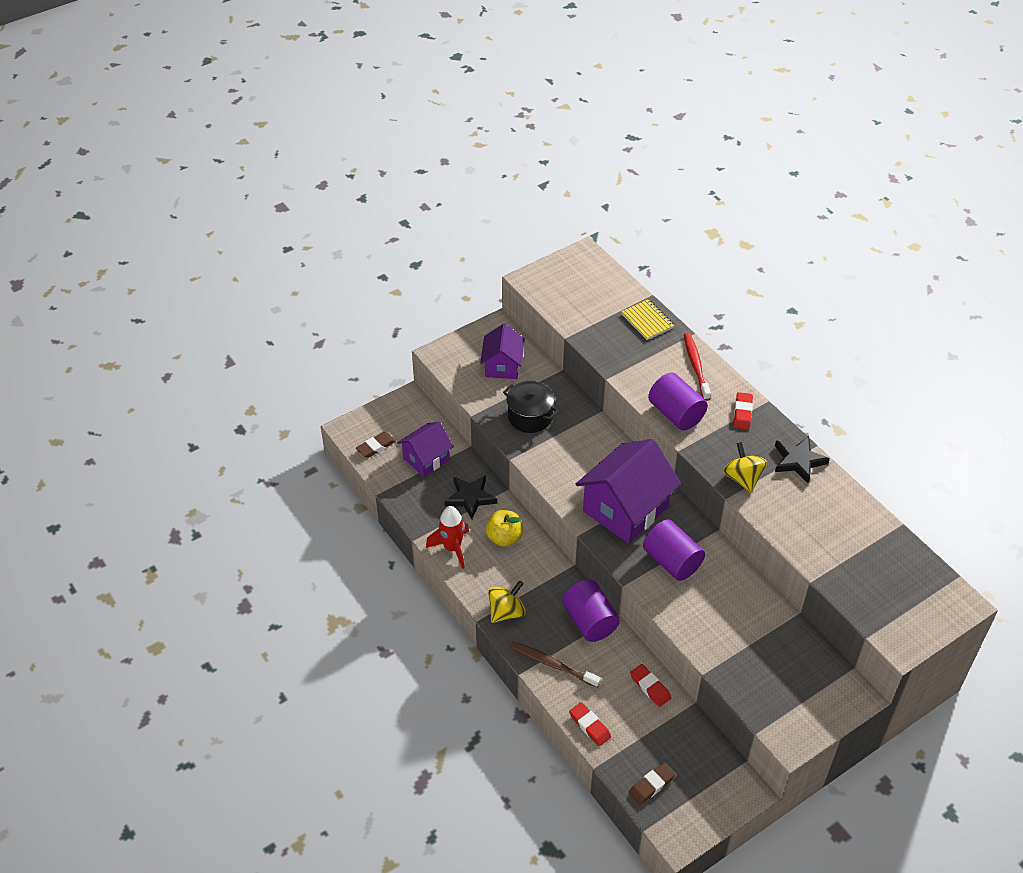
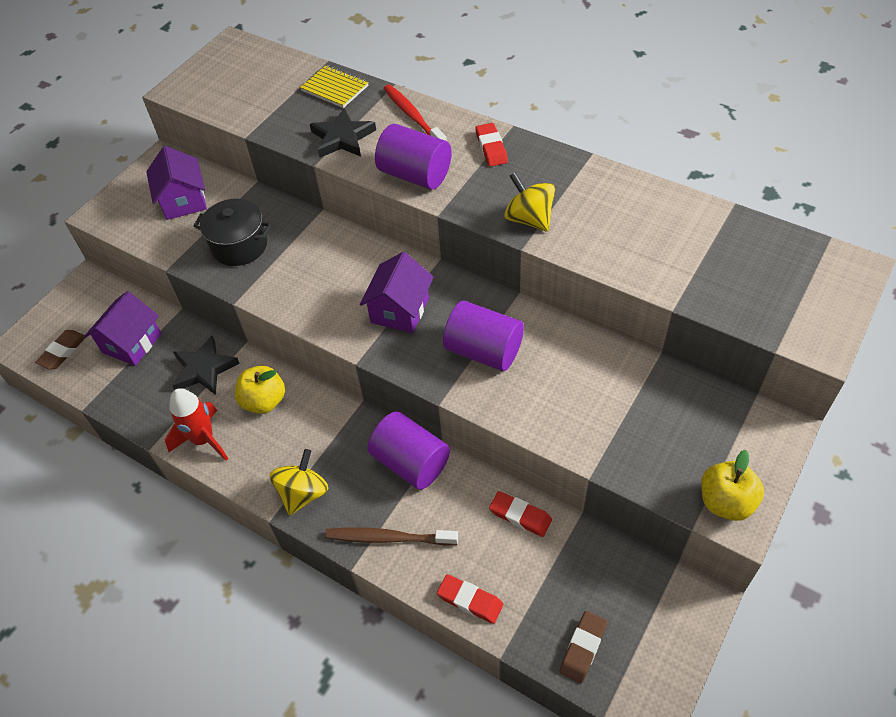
camera: 20 degrees left, 5 degrees up
(625, 509) = (400, 310): purple house -> purple house, size x0.59
(788, 727) = (725, 502): none -> yellow apple
(798, 461) = (582, 177): black star -> black star (342, 138)

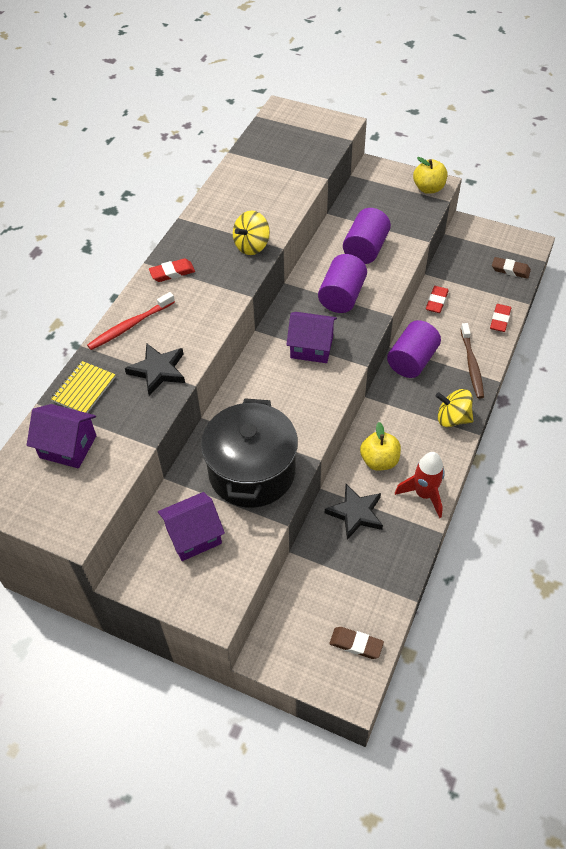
camera: 100 degrees left, 0 degrees up
(132, 343) = (336, 582): purple house -> purple house (68, 446)
(239, 245) = (252, 471): black pot -> black pot, size x1.63
(415, 175) = (206, 315): purple cylinder -> purple cylinder (365, 249)

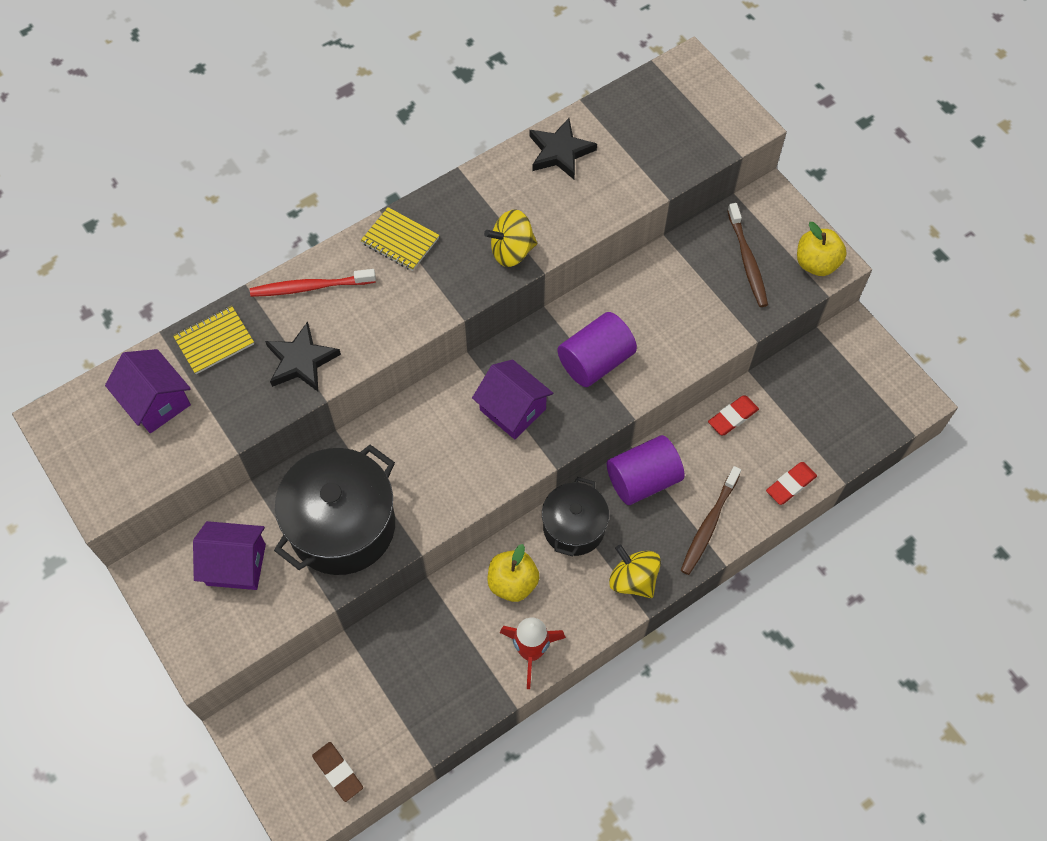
camera: 30 degrees right, 10 degrees up
(172, 273) = (400, 240): red eraser -> yellow notebook
(355, 513) = (442, 629): black star -> black star (560, 152)
(365, 249) = (671, 311): purple cylinder -> none
(388, 204) = (747, 261): none -> brown toothbrush
(391, 409) = (574, 527): none -> black pot
(510, 270) = (859, 423): brown eraser -> none

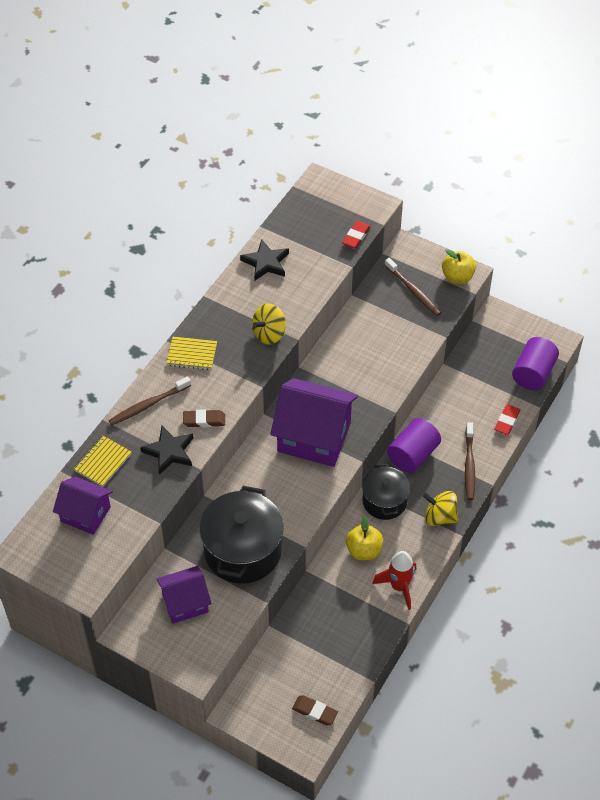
camera: 25 degrees left, 10 degrees down
(309, 287) = (148, 405): red toothbrush -> brown toothbrush
(367, 336) = (204, 420): none -> brown eraser
(512, 409) = (314, 437): purple house -> purple house, size x1.71
(595, 361) = (351, 387): purple cylinder -> purple cylinder (533, 373)
(732, 417) = (449, 395): red eraser -> red eraser (356, 236)

